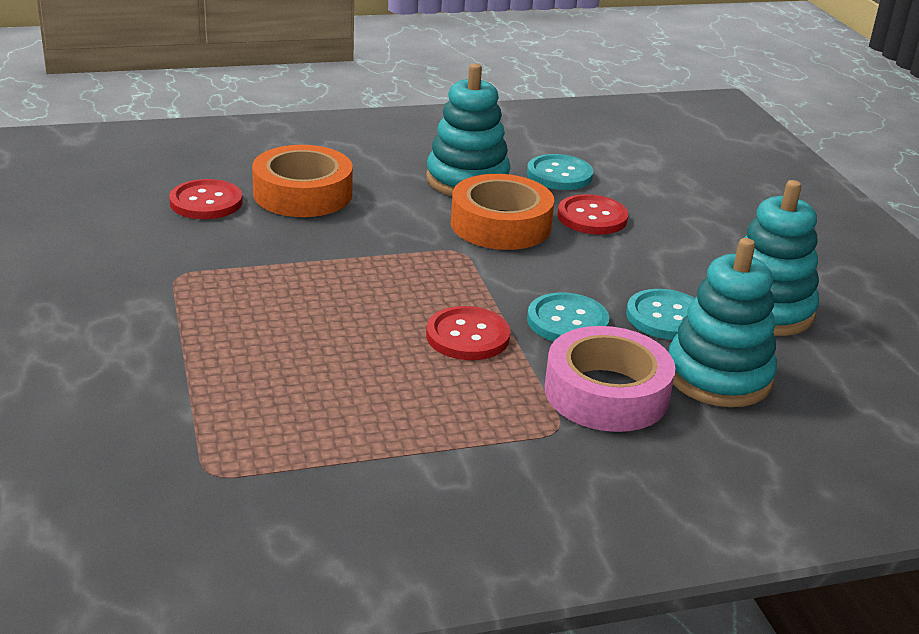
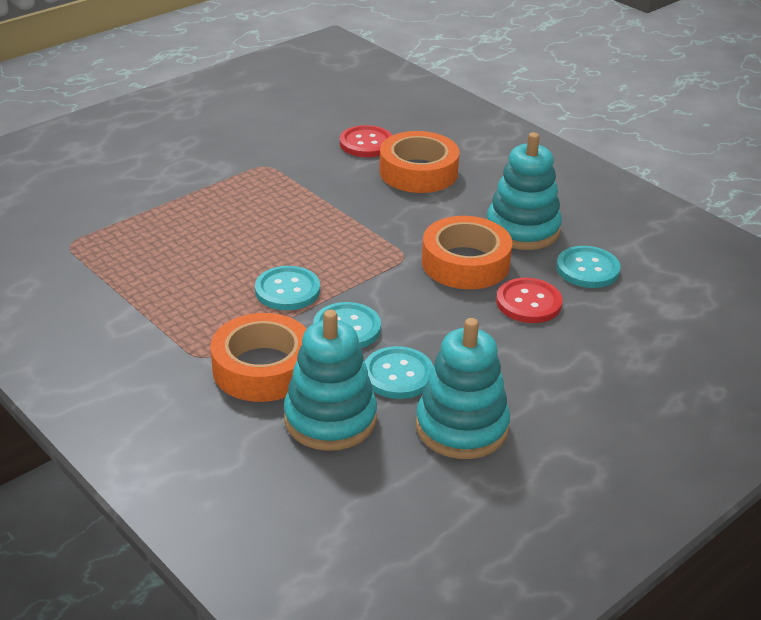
camera: 65 degrees right, 5 degrees up
(467, 336) = (287, 290): red button -> turquoise button
(606, 393) = (262, 368): pink tape -> orange tape

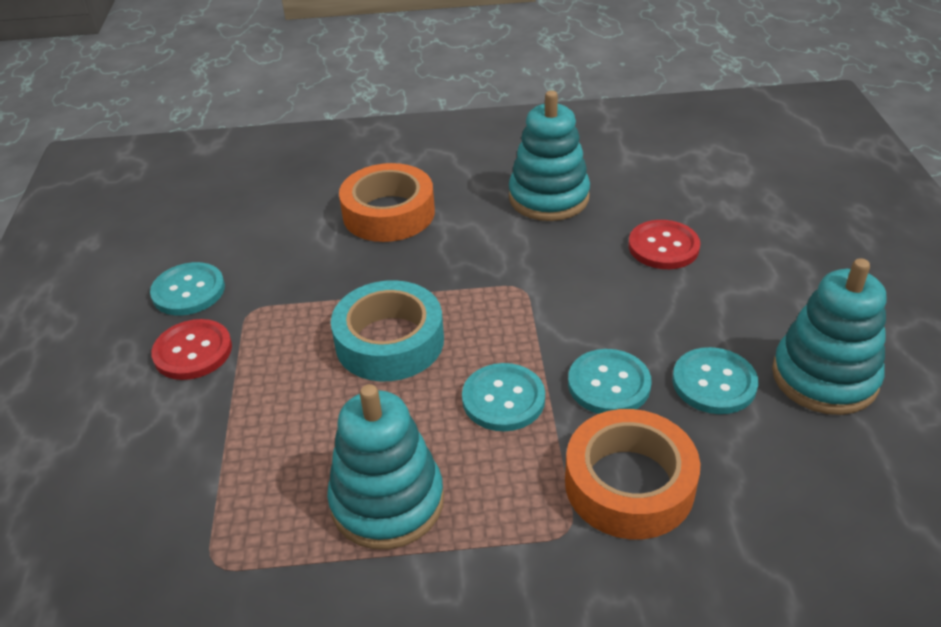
camera: 50 degrees left, 5 degrees up
(293, 226) = (389, 341): none -> turquoise tape
(330, 419) = (755, 468): turquoise stacking toy -> turquoise stacking toy (387, 501)
(366, 143) = (299, 222): red button -> red button (193, 351)
(465, 263) = (569, 255): orange tape -> none
(587, 269) = (642, 191): turquoise button -> turquoise button (188, 291)

